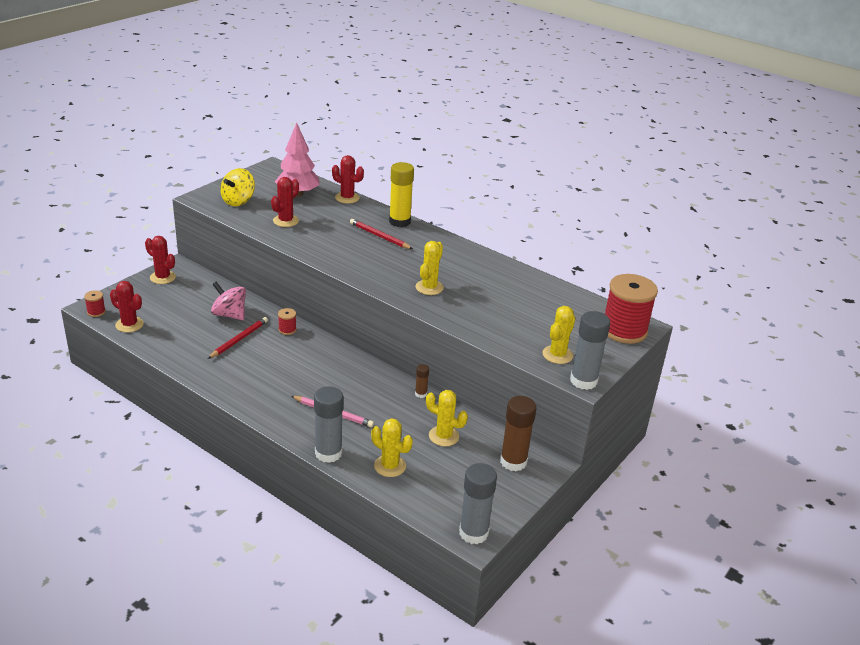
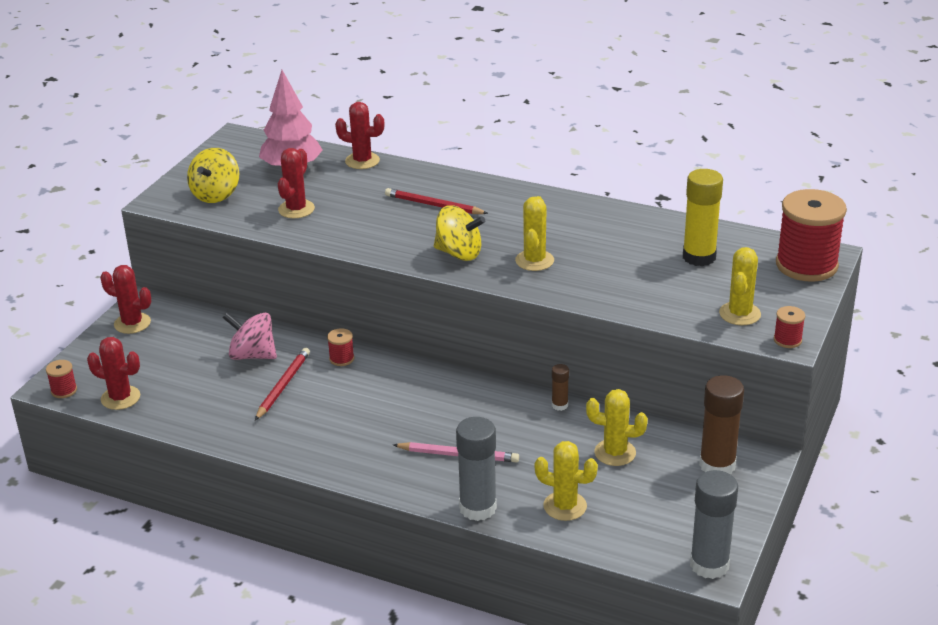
camera: 10 degrees left, 0 degrees up
(379, 272) = (459, 253): none -> yellow spinning top
(399, 221) = (450, 180): yellow glue stick -> yellow glue stick (699, 257)
(583, 381) = (787, 340): grey glue stick -> red spool

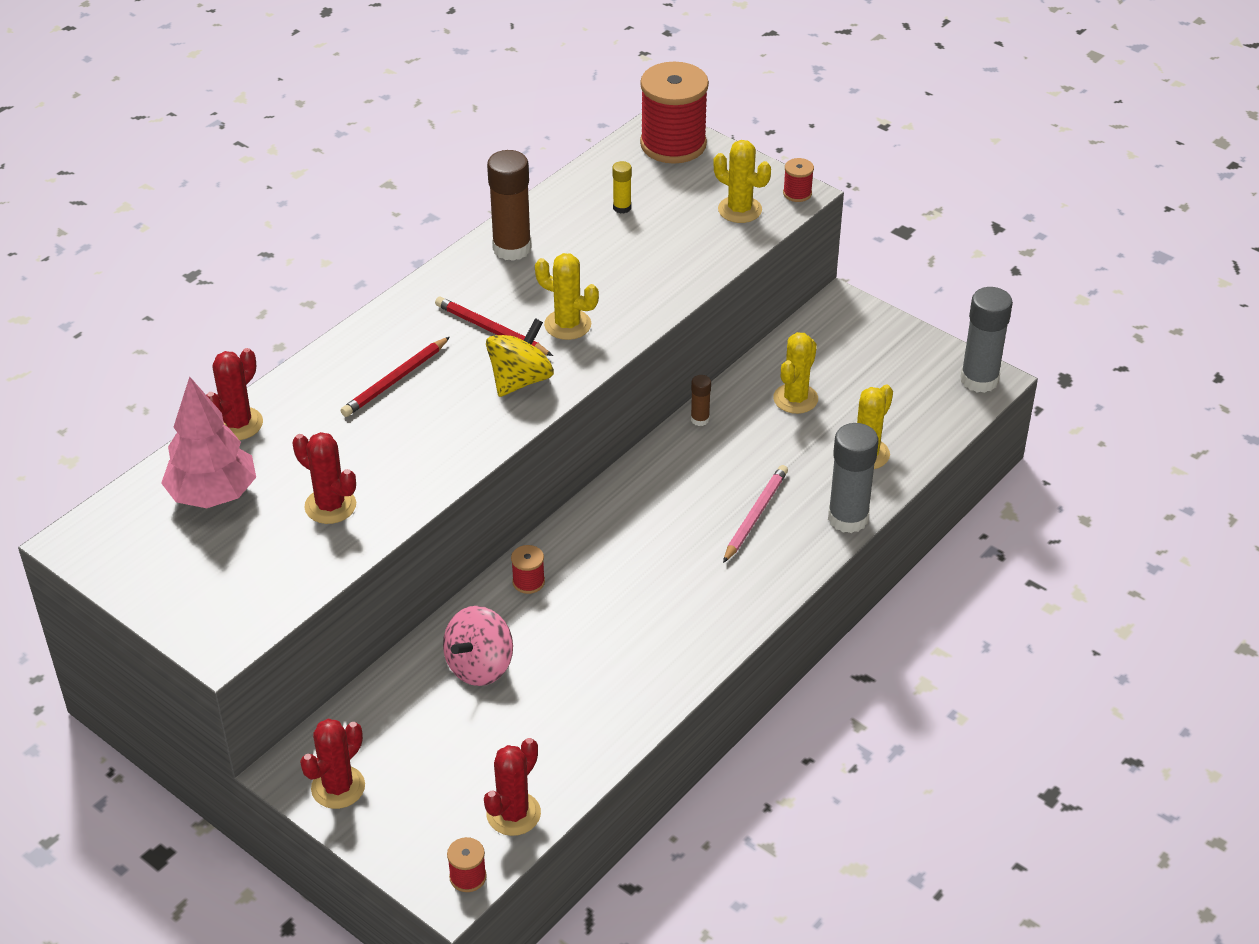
camera: 75 degrees left, 10 degrees up
(216, 195) = (239, 582): yellow spinning top -> none
(283, 386) = (560, 645): red pencil -> red pencil (491, 330)
(699, 257) = (622, 208): yellow glue stick -> yellow glue stick, size x0.49
(717, 465) = (840, 335): brown glue stick -> brown glue stick (512, 248)

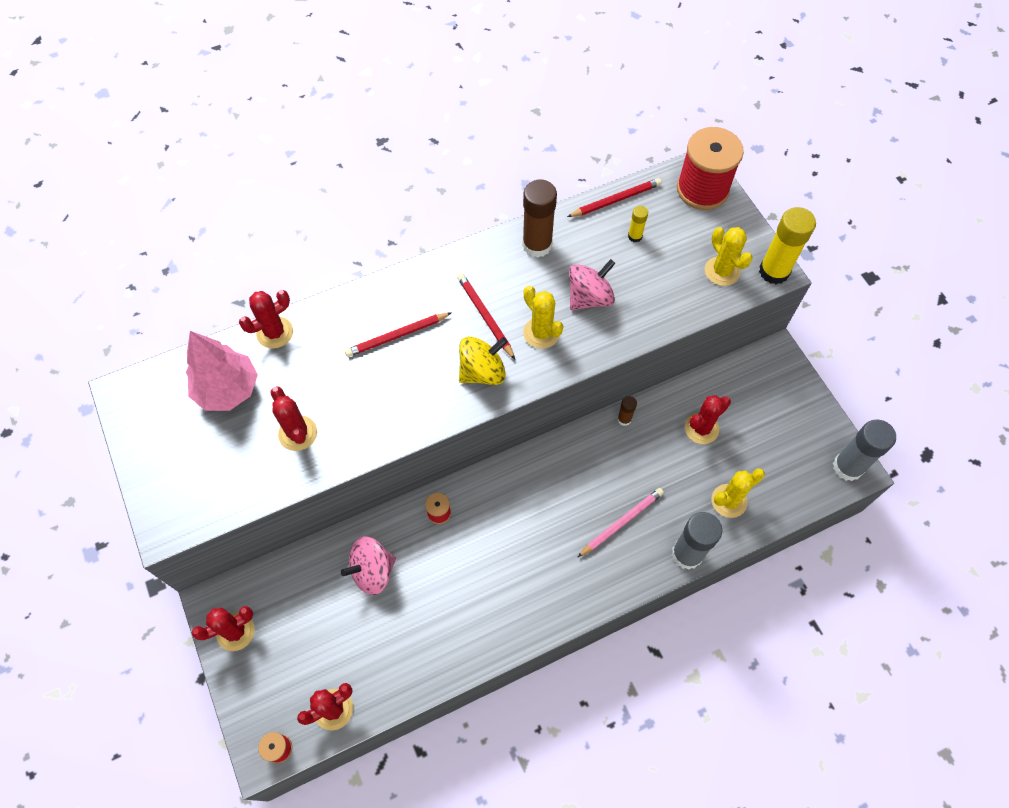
camera: 25 degrees right, 20 degrees up
(579, 182) = (615, 200): none -> red pencil
(604, 277) = (589, 297): none -> pink spinning top
(795, 399) = (701, 428): yellow cactus -> red cactus
(797, 193) = (774, 271): red spool -> yellow glue stick

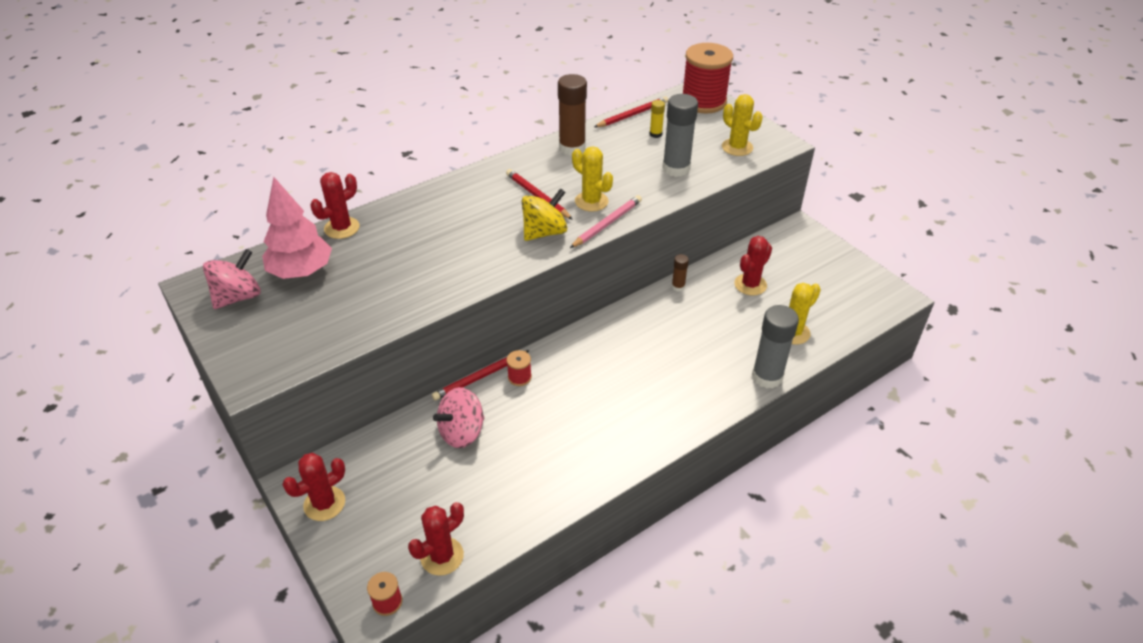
camera: 10 degrees left, 20 degrees down
(298, 433) = (376, 294): red cactus -> none
(397, 336) = (459, 217): red pencil -> red pencil (480, 377)
(589, 297) = (628, 175): pink spinning top -> pink spinning top (238, 297)
(621, 522) = (698, 361): pink pencil -> pink pencil (607, 224)
(774, 271) = (781, 143): yellow glue stick -> none
(847, 467) = (889, 295): grey glue stick -> grey glue stick (676, 168)

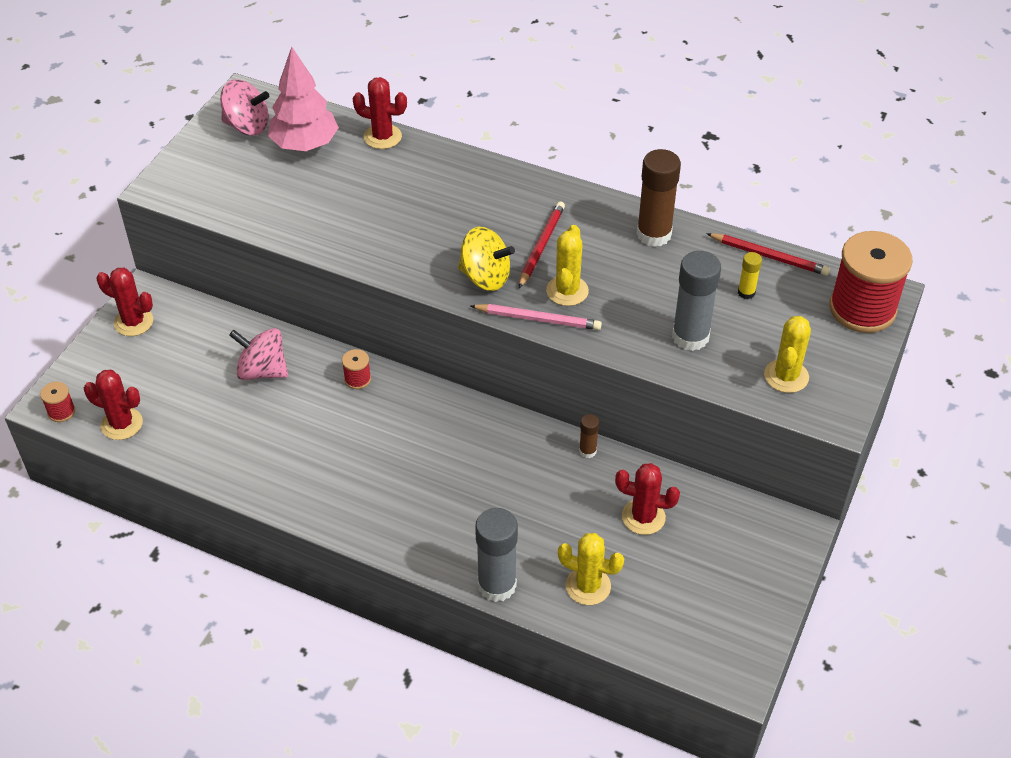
camera: 60 degrees right, 5 degrees up
(480, 377) = (339, 350): red pencil -> none

